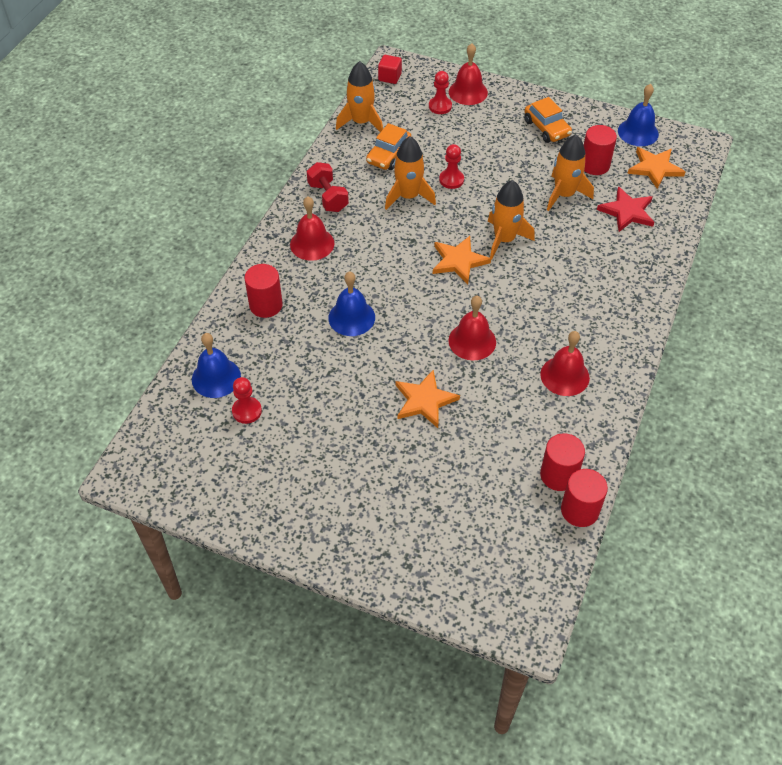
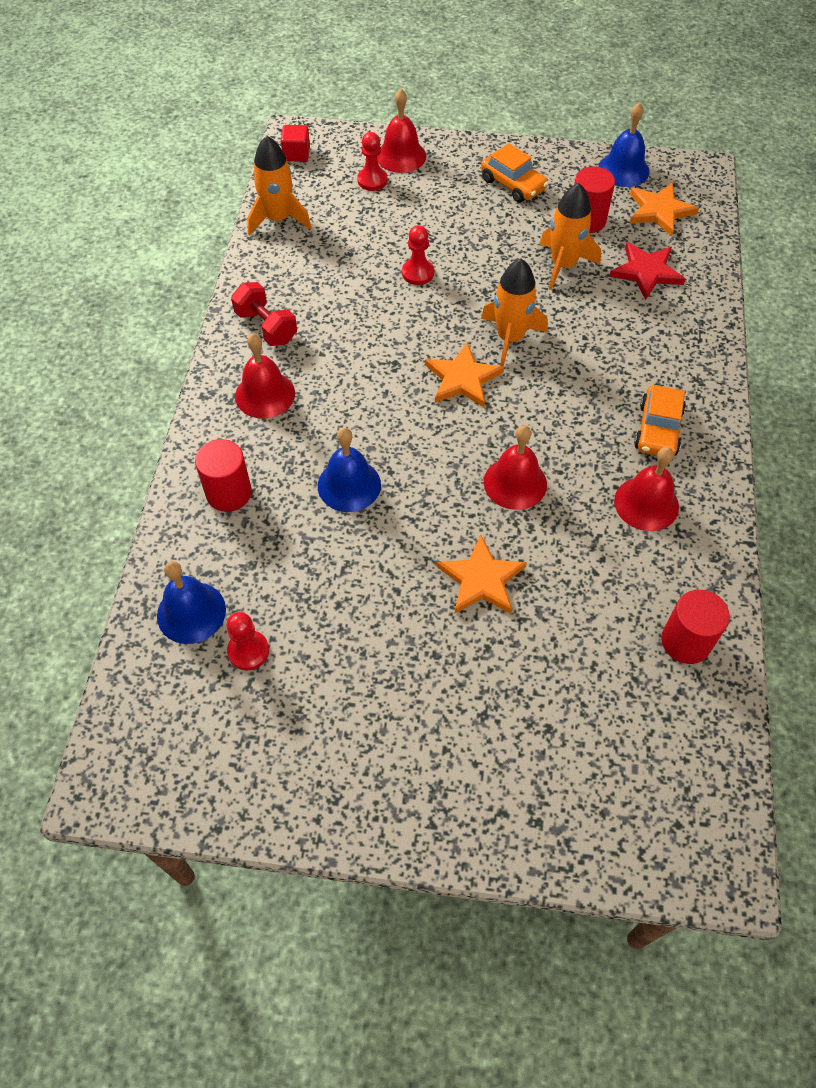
camera: 15 degrees left, 5 degrees up
(389, 155) = (327, 255): orange car -> orange car (658, 429)
(408, 196) = (370, 305): orange rocket -> none
(579, 510) = (729, 684): red cylinder -> none

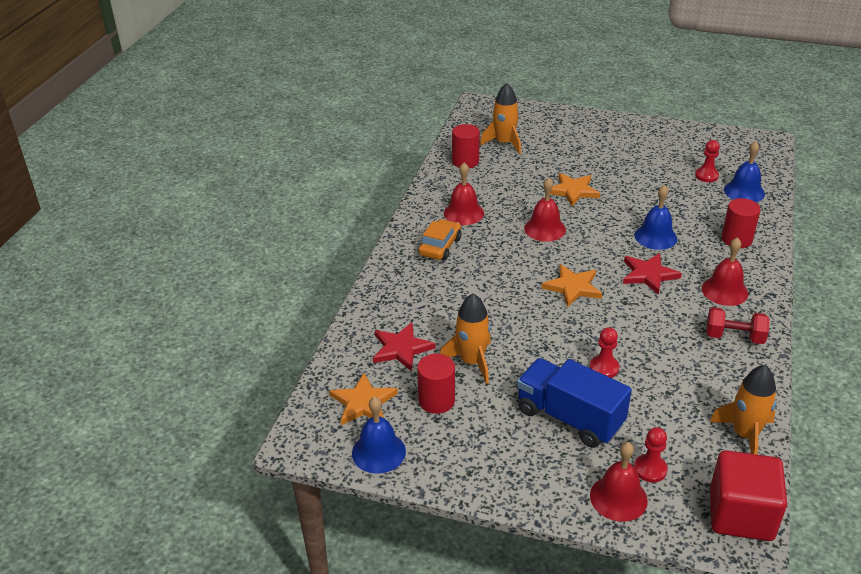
camera: 170 degrees left, 20 degrees down
(266, 327) = (734, 337): red dumbbell -> red dumbbell turned 45 degrees counterclockwise
(296, 154) = (741, 515): red cube -> red cube, size x2.09
(363, 410) = (648, 275): none -> red star
(450, 217) = (569, 418): none -> blue truck
(510, 338) = (531, 310): orange rocket -> orange rocket (504, 143)
(513, 184) = (499, 448): orange car -> none

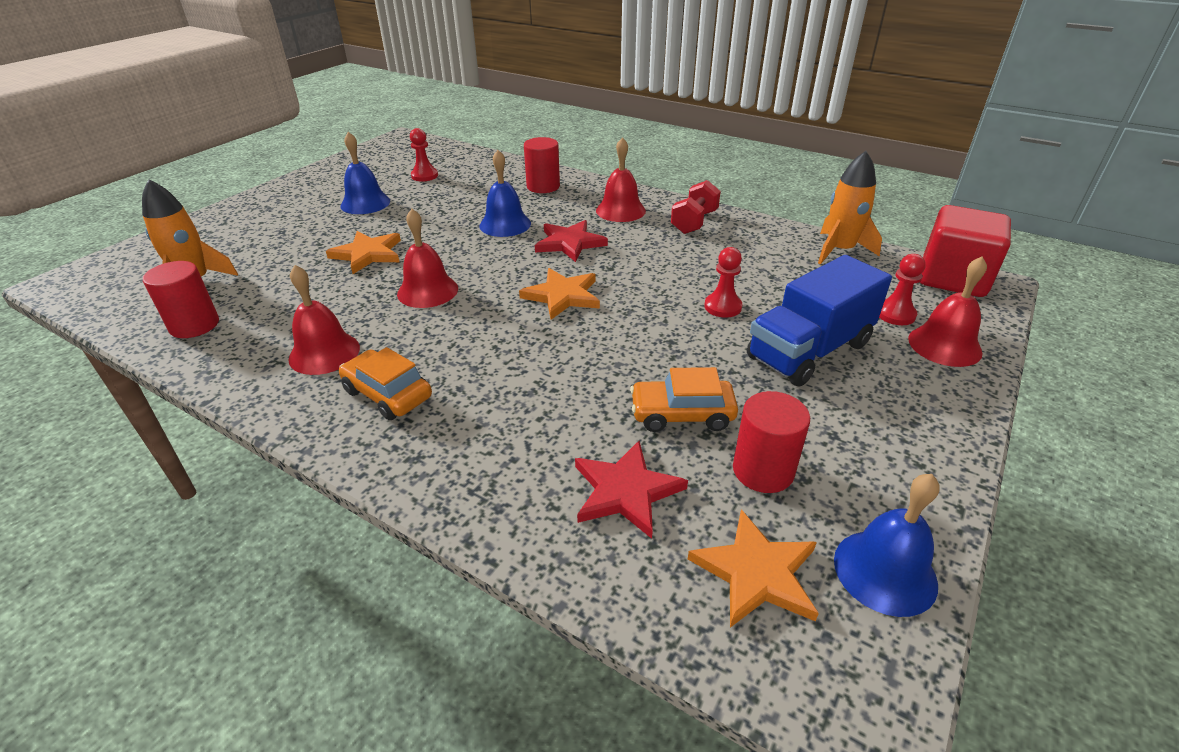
camera: 75 degrees left, 0 degrees up
(472, 362) = (682, 414): orange rocket -> orange car
(744, 191) = (469, 166): blue bell -> blue bell (365, 203)

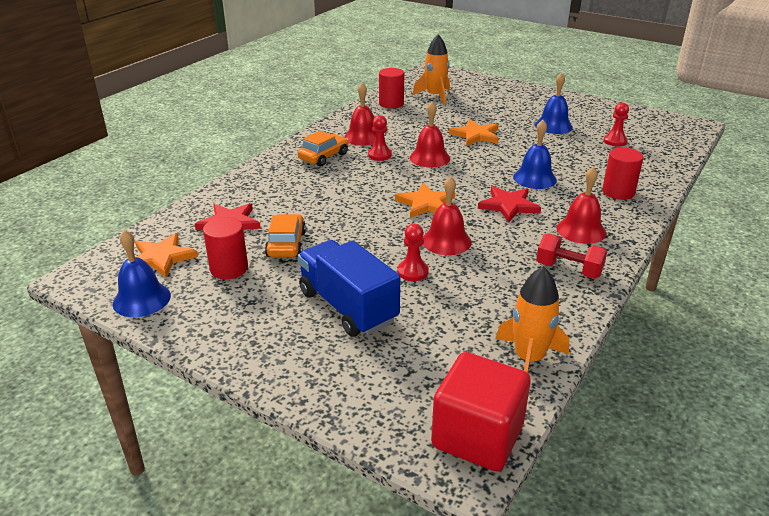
camera: 90 degrees right, 5 degrees down
(895, 314) = (401, 369): red pawn -> red pawn (379, 155)
(944, 345) = (348, 389): red bell -> red bell (446, 241)

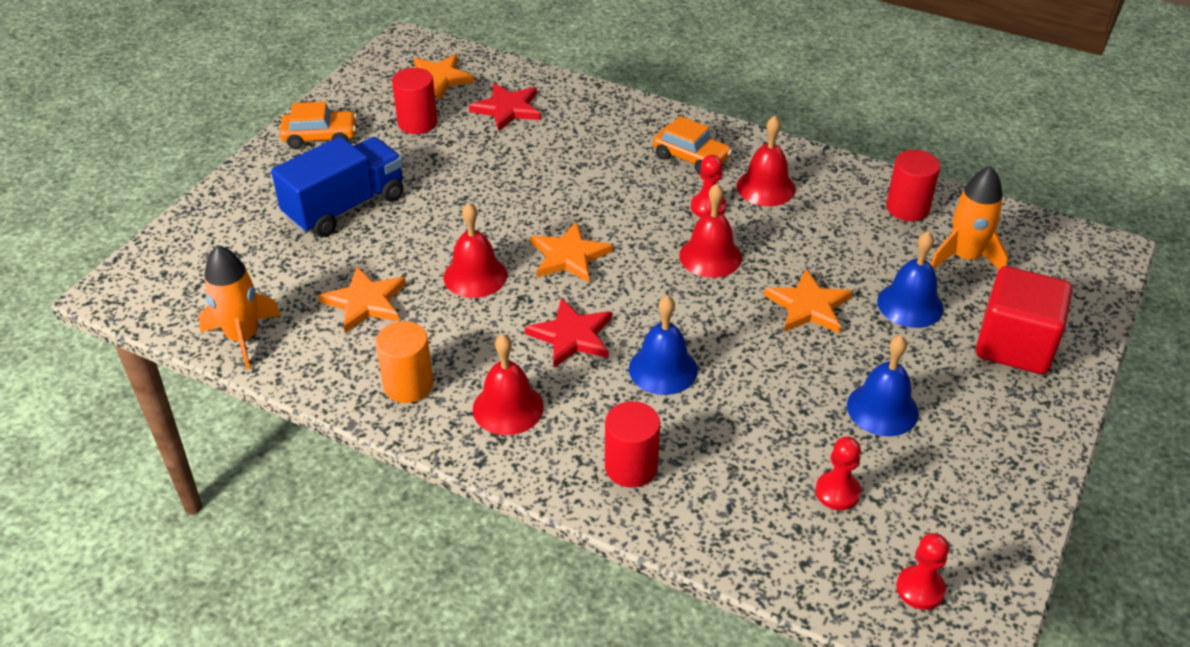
camera: 85 degrees right, 10 degrees up
(141, 299) = (368, 82): blue bell -> blue bell (910, 304)
(286, 244) = (465, 153): orange car -> orange car (320, 137)
(413, 272) = (408, 250): red pawn -> red pawn (920, 589)
(477, 436) = (145, 298): red cube -> red cube (1014, 345)
(478, 292) = (365, 302): none -> orange star
(568, 270) = (408, 385): red dumbbell -> orange cylinder

